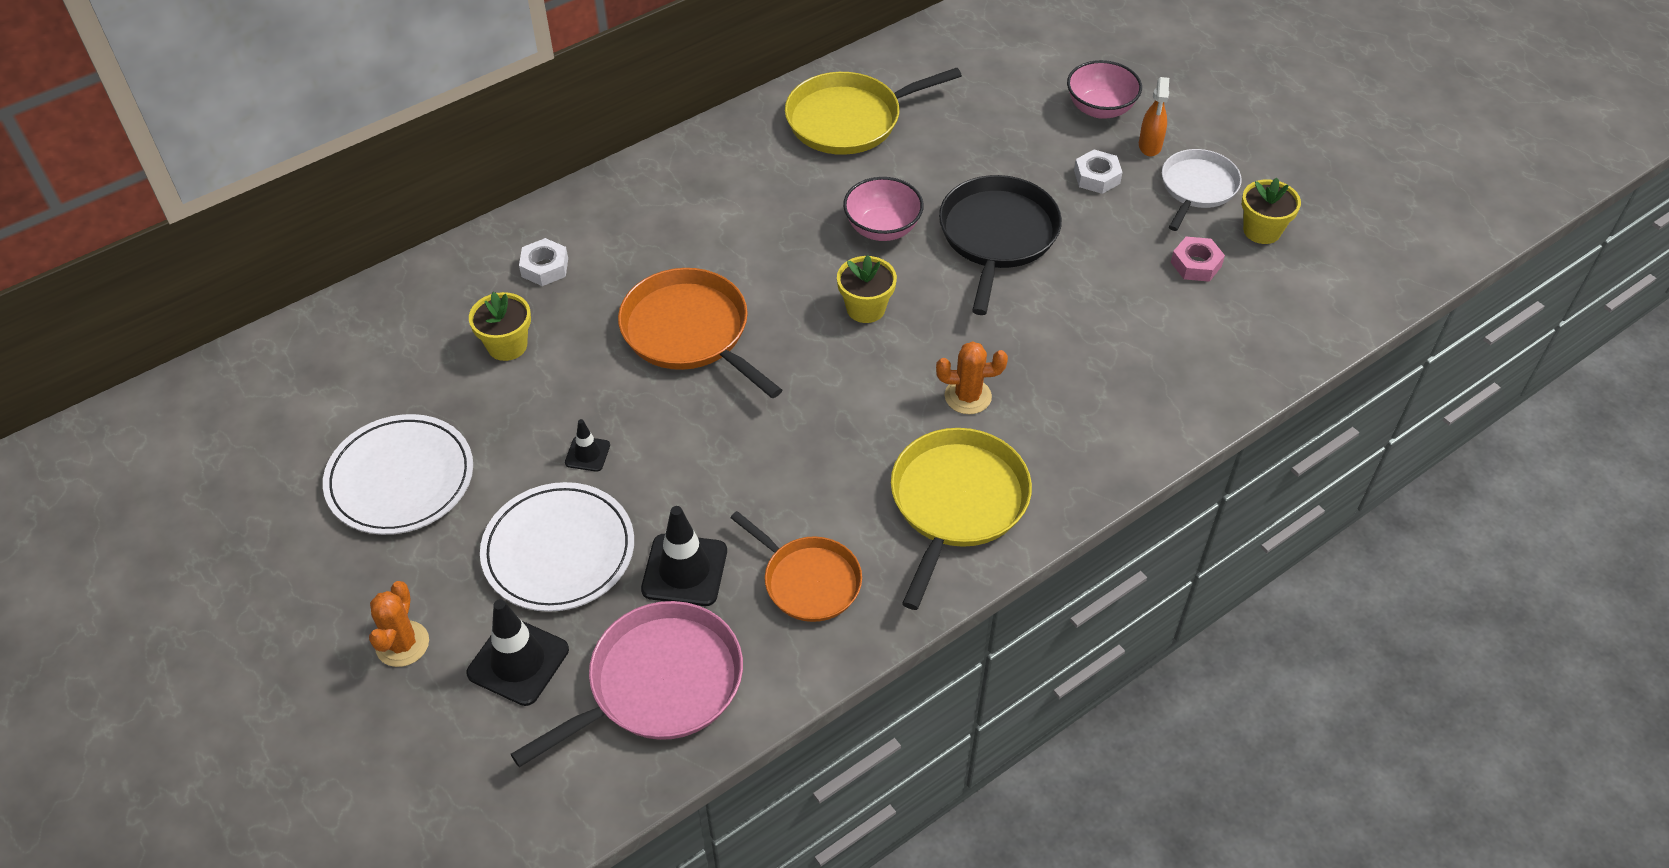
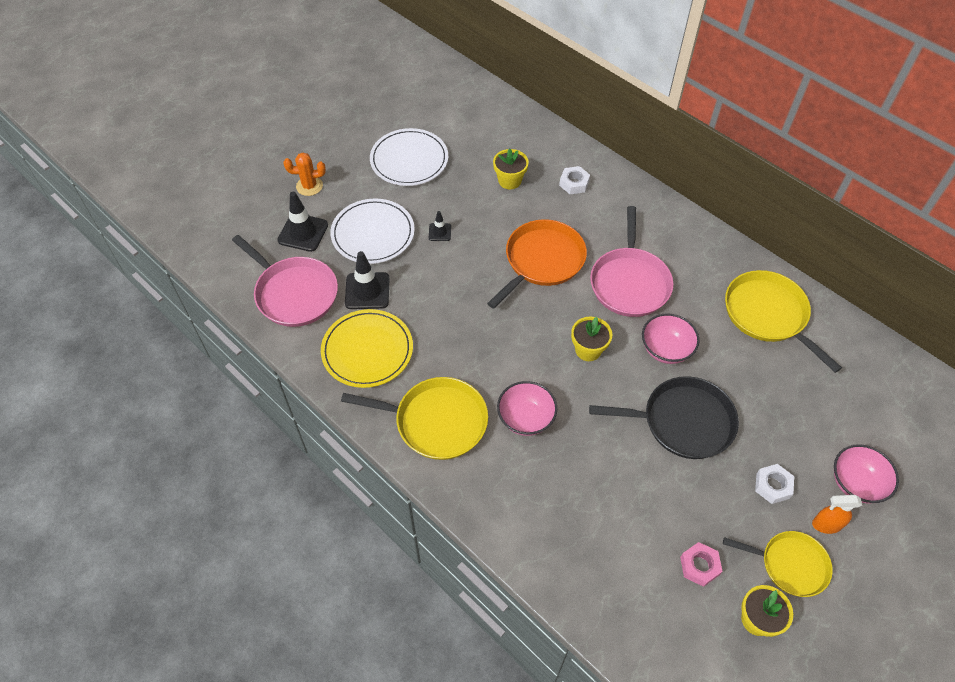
camera: 80 degrees right, 5 degrees up
(759, 242) = (629, 282): none -> pink pan
(808, 581) = (367, 350): orange pan -> yellow plate
(968, 396) = (525, 418): orange cactus -> pink bowl
(1197, 188) = (790, 565): white pan -> yellow pan

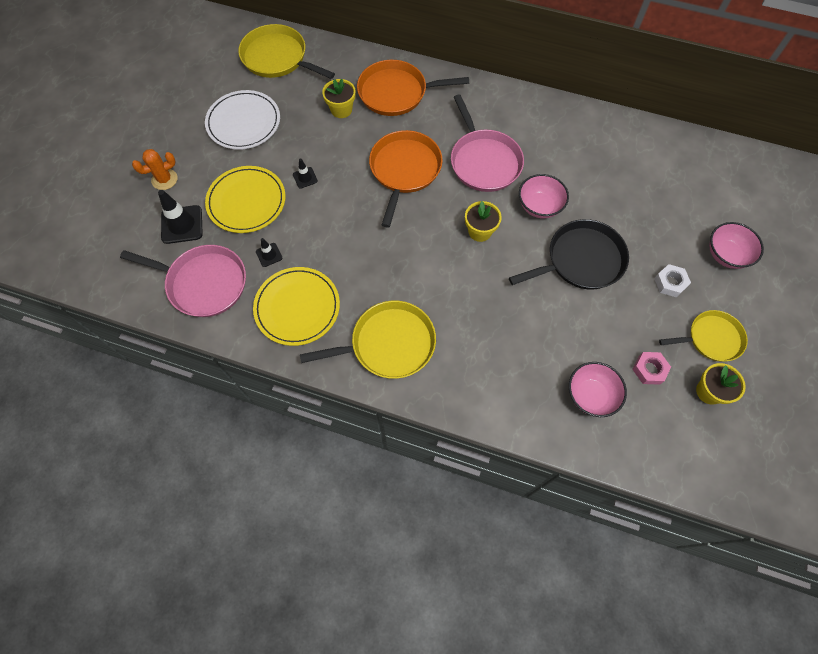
camera: 25 degrees left, 10 degrees up
(367, 291) = (269, 255): black traffic cone -> black traffic cone, size x0.54
(373, 234) = (246, 201): white plate -> yellow plate
(525, 418) = (460, 310): pink bowl -> pink bowl (590, 395)
(574, 183) = (396, 93): white nut -> orange pan
(768, 315) = (601, 147): yellow pan -> yellow pan (277, 58)
(826, 525) = (721, 296): orange spray bottle -> none

